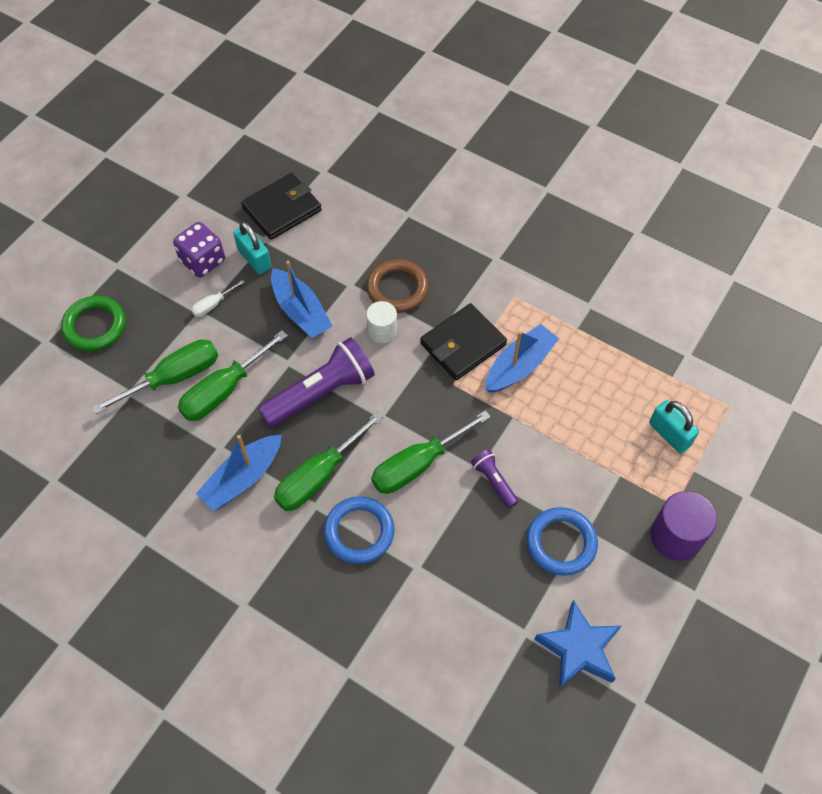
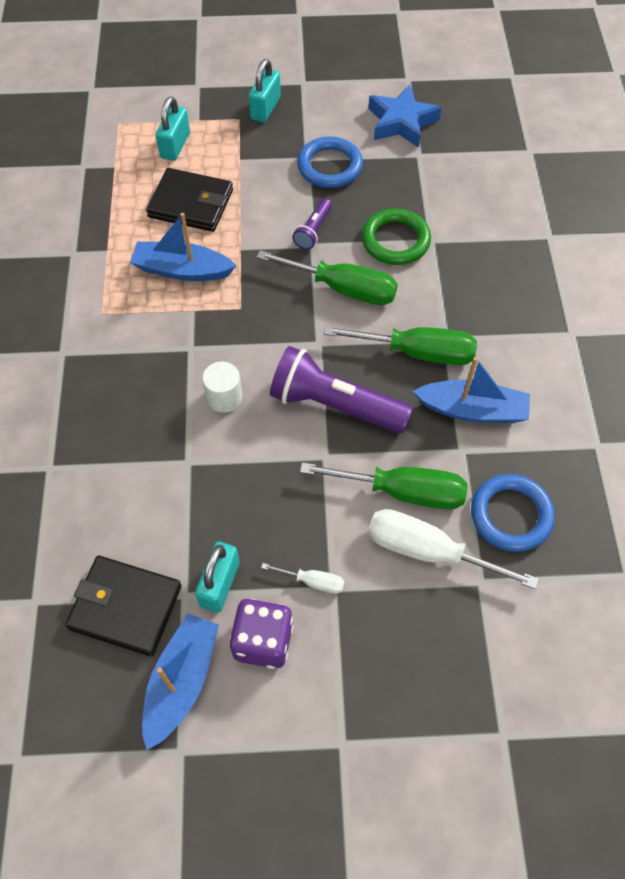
camera: 125 degrees left, 0 degrees up
(95, 326) = (439, 693): green ring -> green ring (395, 240)
(174, 377) = (428, 551): green screwdriver -> white screwdriver
(300, 311) = (255, 486): blue boat -> blue boat (181, 681)
(359, 532) = (439, 293): blue ring -> blue ring (511, 515)
(397, 289) = (162, 415): brown ring -> none
(463, 344) = (190, 324): black wallet -> black wallet (191, 204)
(676, 536) = (265, 108): purple cylinder -> turquoise padlock

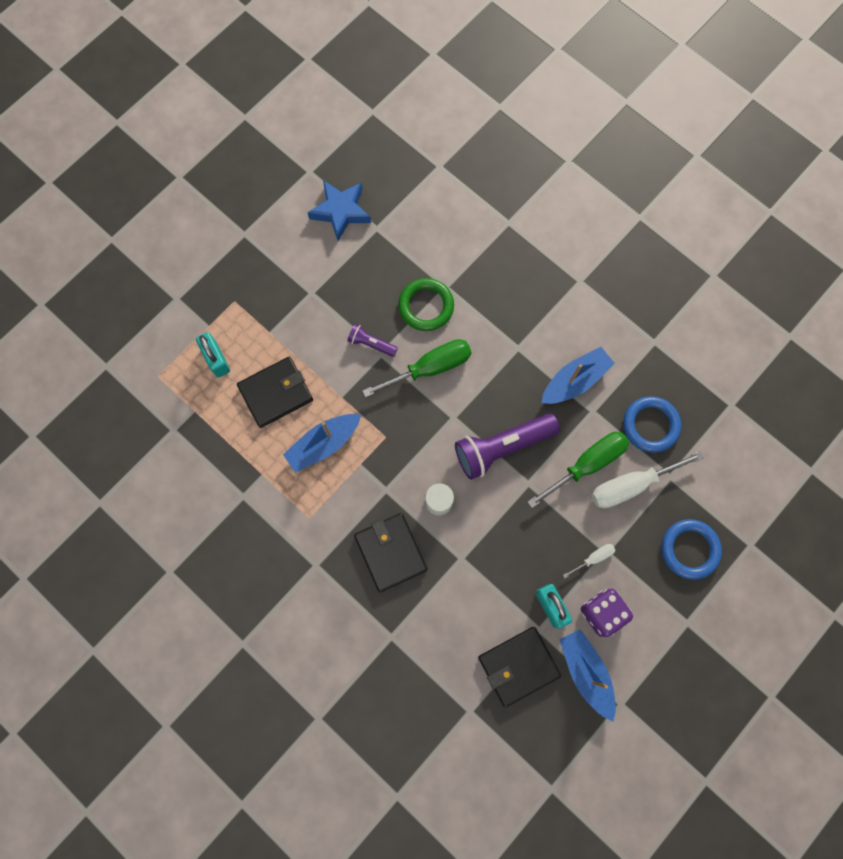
camera: 45 degrees left, 15 degrees up
(133, 399) = (390, 552): none -> black wallet
(265, 108) = (242, 277): turquoise padlock -> none
(313, 231) = (371, 344): purple flashlight -> purple flashlight turned 135 degrees clockwise
(329, 166) = (331, 286): blue ring -> blue ring (689, 549)
(417, 352) = (512, 372): green screwdriver -> none

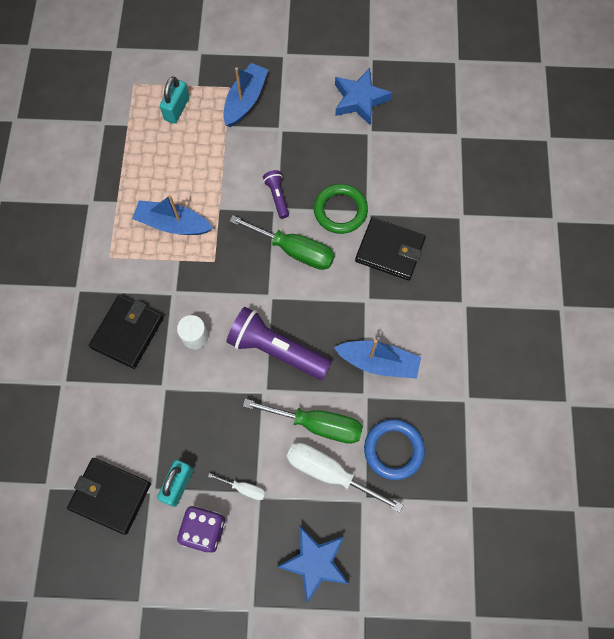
camera: 50 degrees right, 5 degrees down
(276, 393) = (184, 164): black wallet -> black wallet (390, 250)
(586, 672) = (145, 554): blue boat -> blue boat (245, 100)
(689, 549) = (315, 562): blue ring -> blue star

